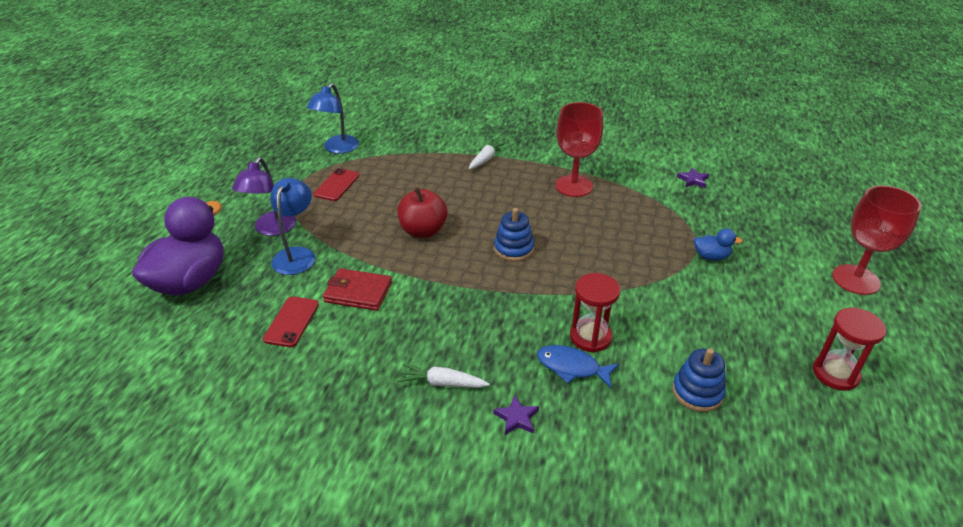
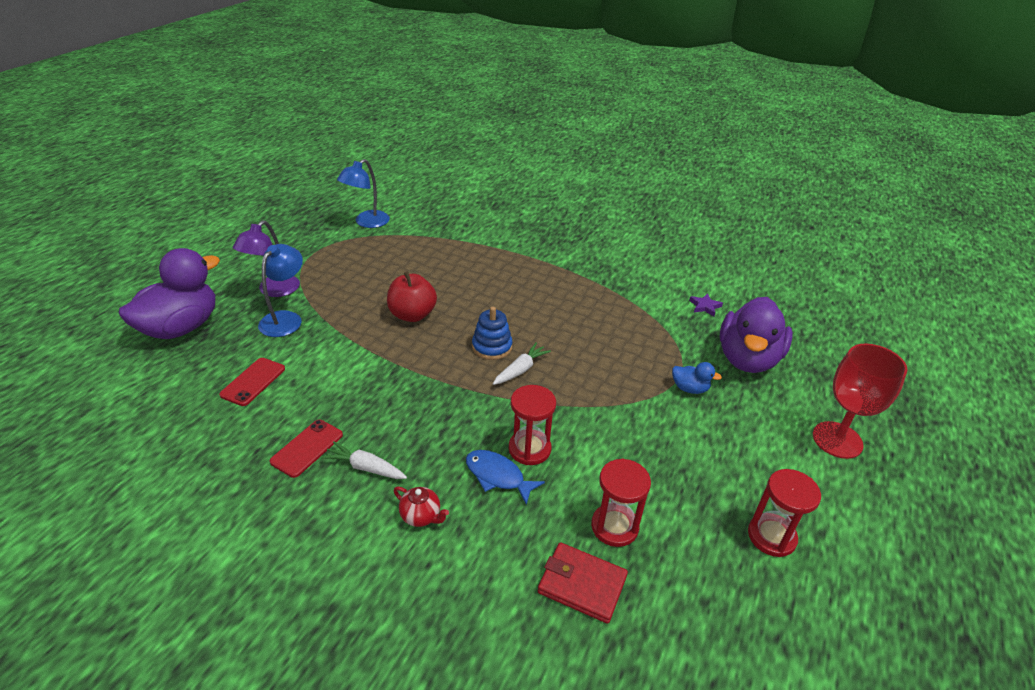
camera: 10 degrees right, 0 degrees up
(336, 185) = (351, 257): red phone -> red phone (307, 448)
(358, 292) = (326, 364): red wallet -> red wallet (582, 584)
(486, 159) = (503, 253): white carrot -> white carrot (521, 369)
(516, 418) = (421, 516): purple star -> red teapot
(573, 186) = (579, 294): red goblet -> none
(697, 392) = (614, 526): blue stacking toy -> red hourglass
(750, 221) = (747, 359): none -> purple duck

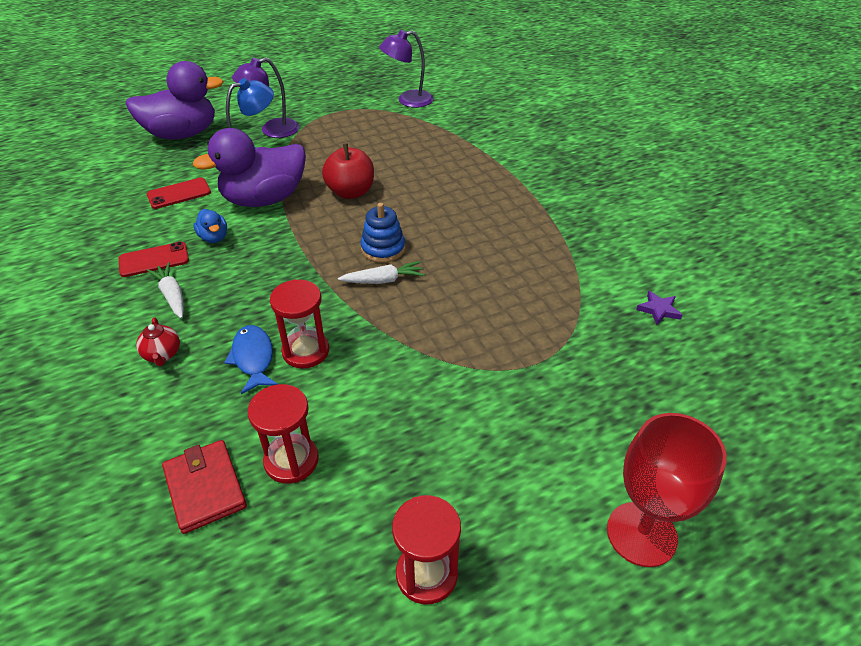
camera: 40 degrees right, 5 degrees up
(367, 223) = (408, 100): blue lamp -> purple lamp
(689, 388) = (529, 382): blue duck -> blue duck (214, 237)
(747, 359) = (639, 388): purple duck -> purple duck (264, 199)

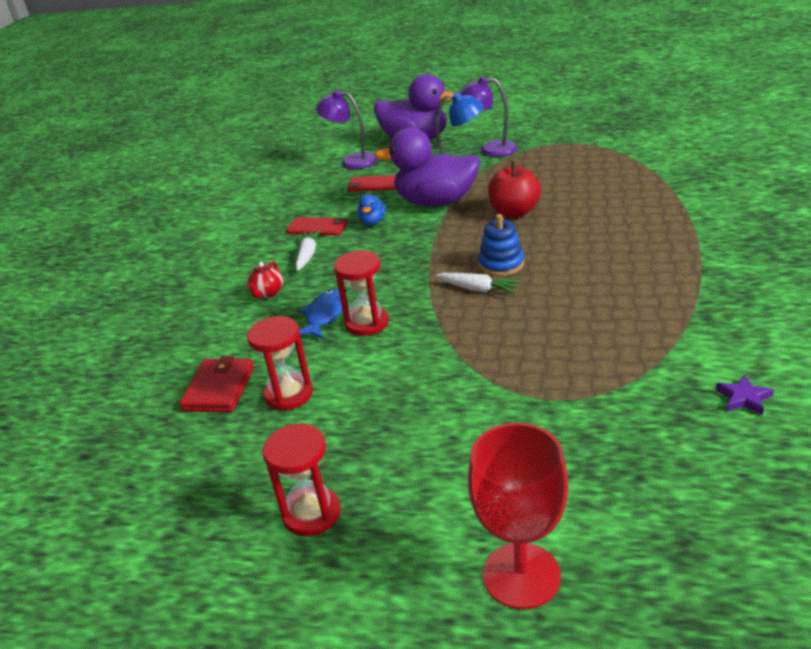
camera: 40 degrees right, 10 degrees down
(408, 100) = (643, 144): purple lamp -> purple lamp (351, 161)

